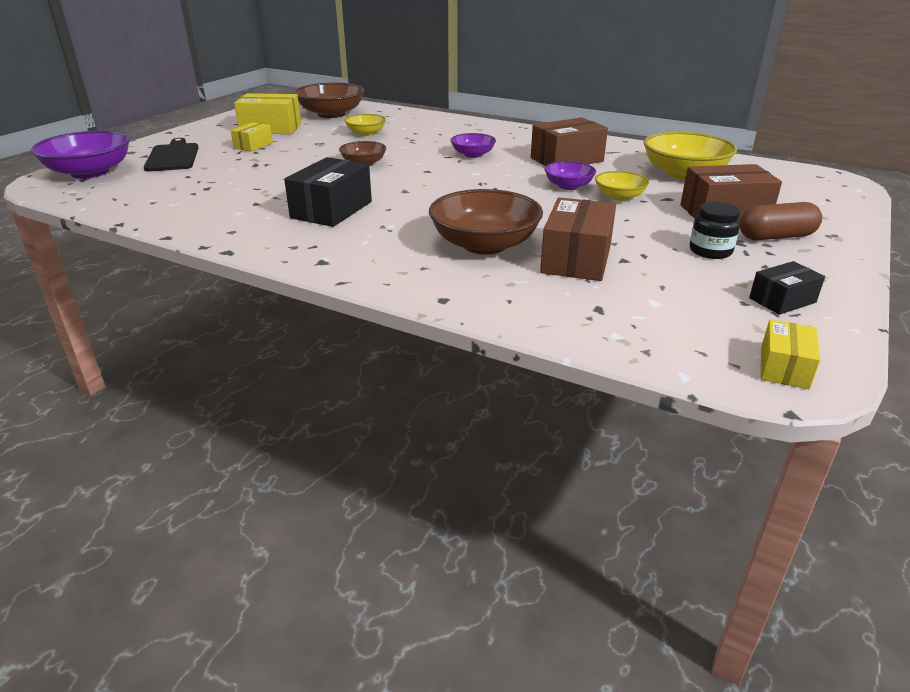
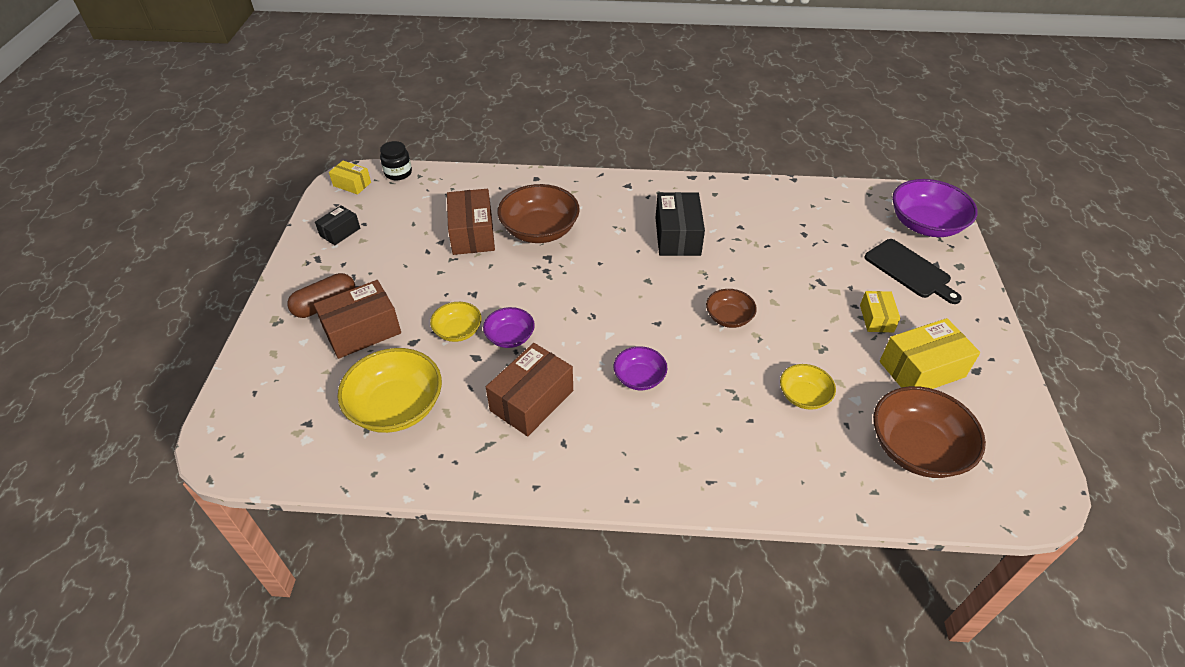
camera: 155 degrees right, 15 degrees up
(710, 251) = (379, 270): black jar -> black jar (398, 173)
(784, 367) = (352, 184): yellow box -> yellow box turned 60 degrees counterclockwise

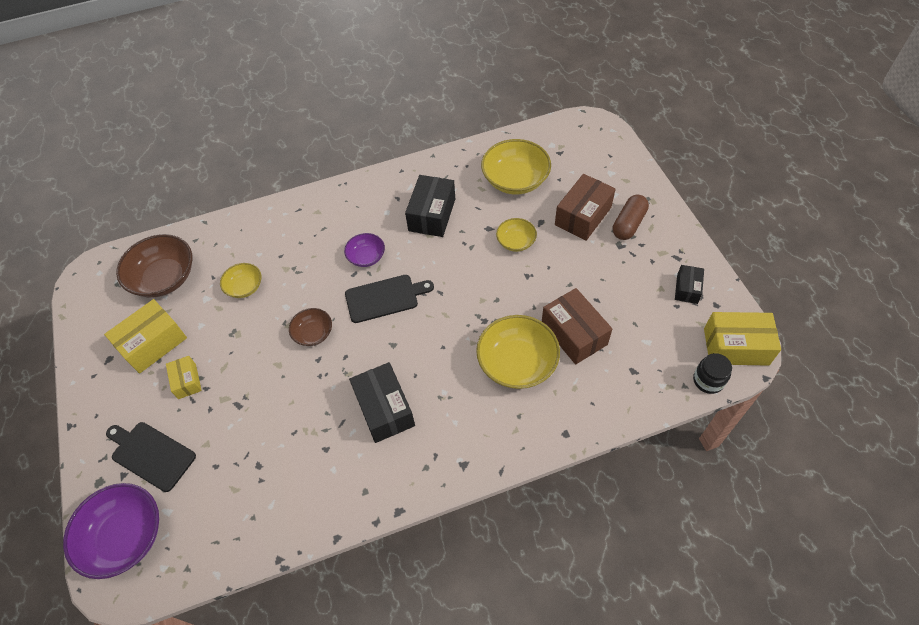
camera: 160 degrees right, 10 degrees up
(352, 184) = (736, 346): yellow box -> yellow box, size x1.75
(510, 337) = (475, 252): purple bowl -> none
(532, 400) = (432, 215): brown box -> black box
(539, 230) = (517, 363): brown bowl -> yellow bowl
(637, 325) = (385, 298): none -> black cutting board

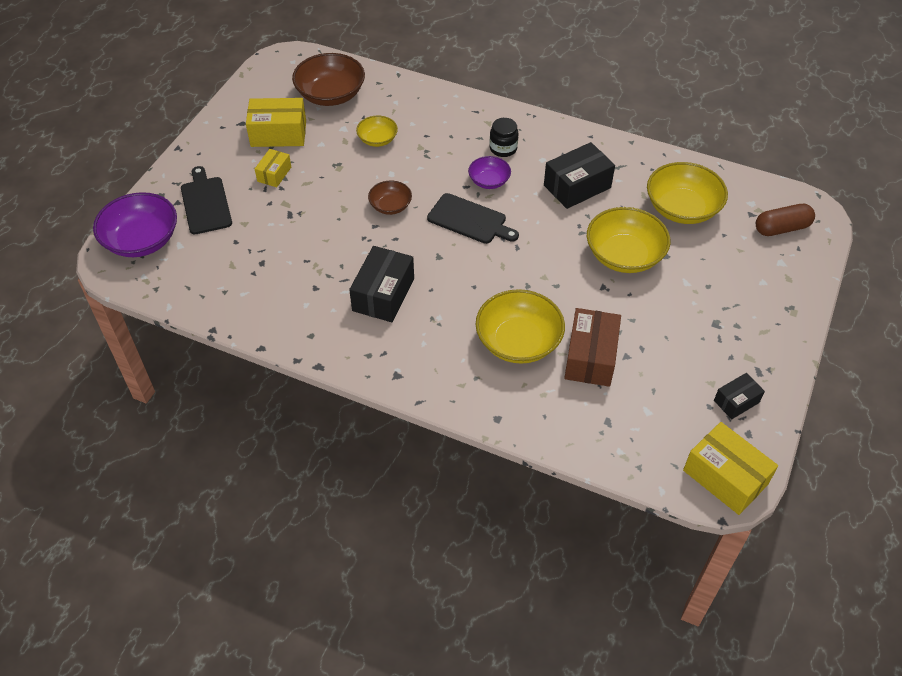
camera: 40 degrees right, 5 degrees down
(516, 242) = (624, 255): yellow bowl -> yellow bowl, size x1.81
(583, 216) = (709, 278): brown box -> none
(628, 224) = (745, 313): brown capsule -> brown capsule (781, 228)
(708, 380) = (665, 480): black jar -> black jar (503, 148)

